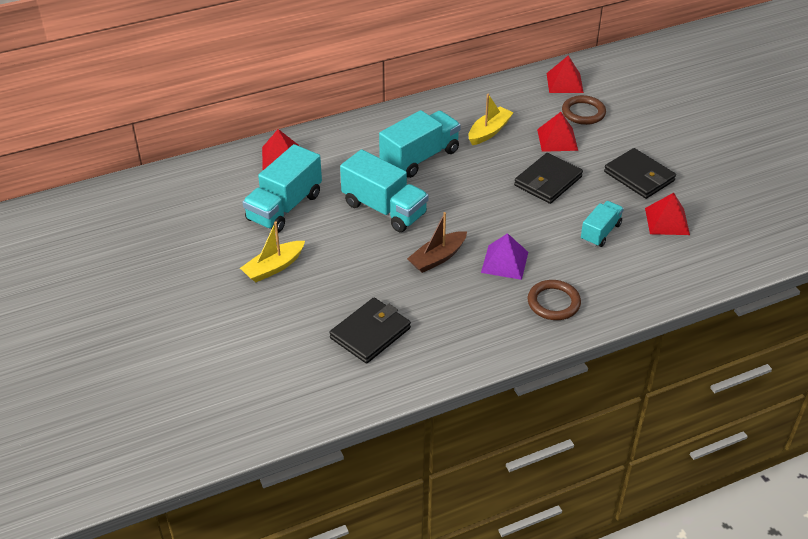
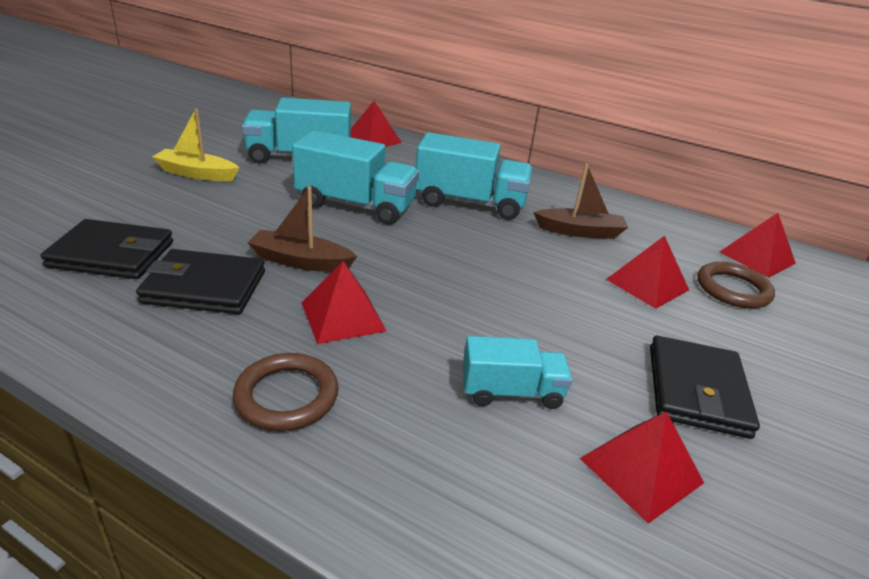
camera: 50 degrees right, 10 degrees down
(384, 209) = (356, 205): turquoise truck -> turquoise truck turned 75 degrees counterclockwise
(489, 131) = (580, 231): yellow boat -> brown boat
(504, 262) = (342, 316): purple pyramid -> red pyramid
(548, 181) = (556, 302): black wallet -> black wallet (205, 287)

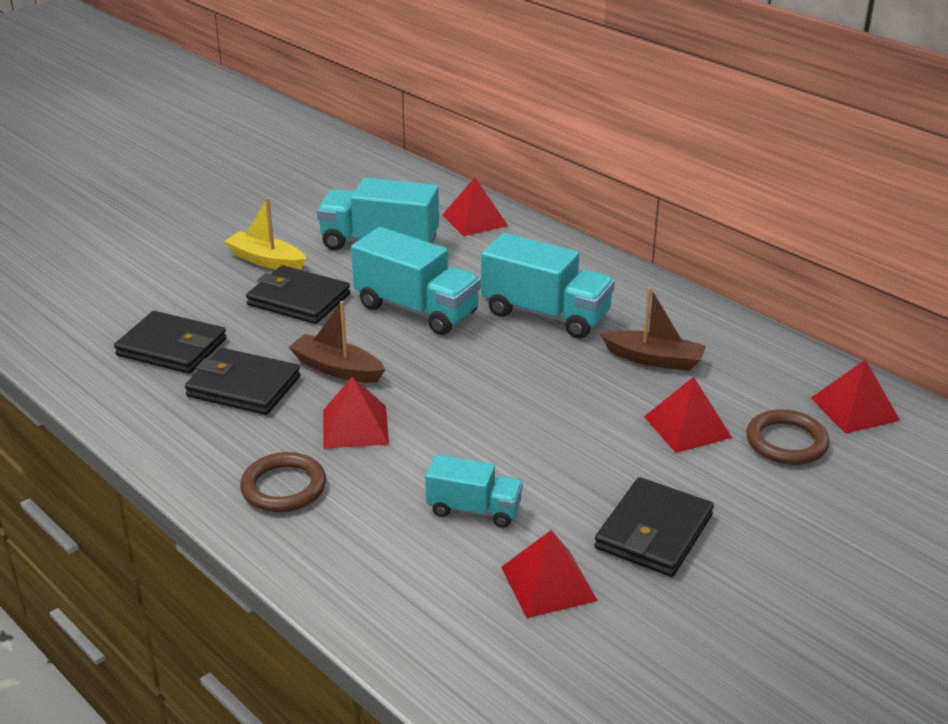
camera: 20 degrees right, 0 degrees up
(239, 203) = (299, 299): none -> black wallet

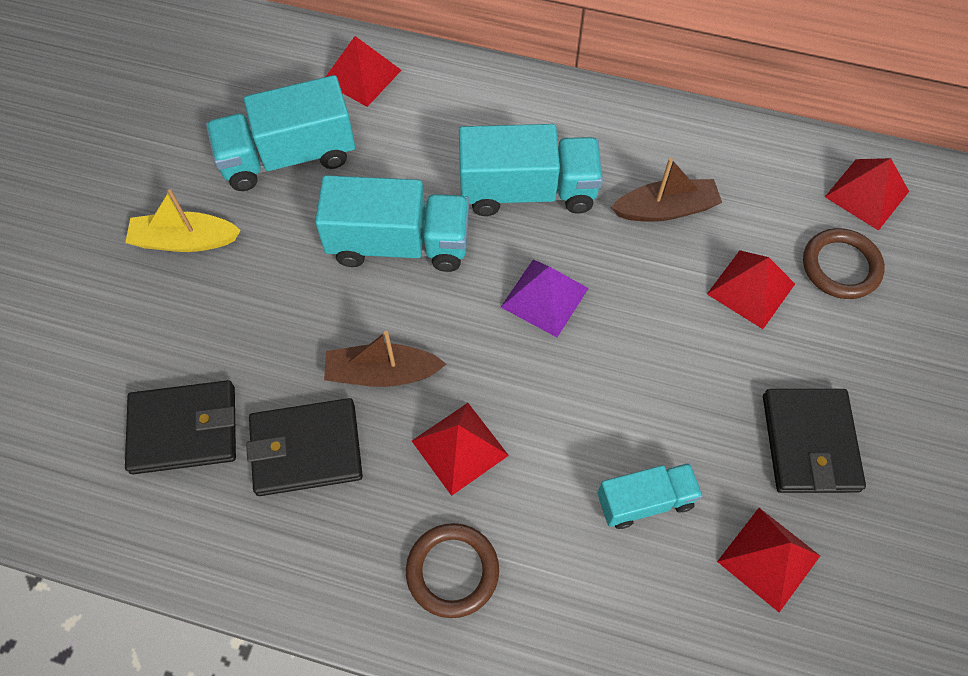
camera: 30 degrees left, 30 degrees up
(299, 299) = (266, 287): black wallet -> none
(502, 373) = (544, 297): none -> purple pyramid

